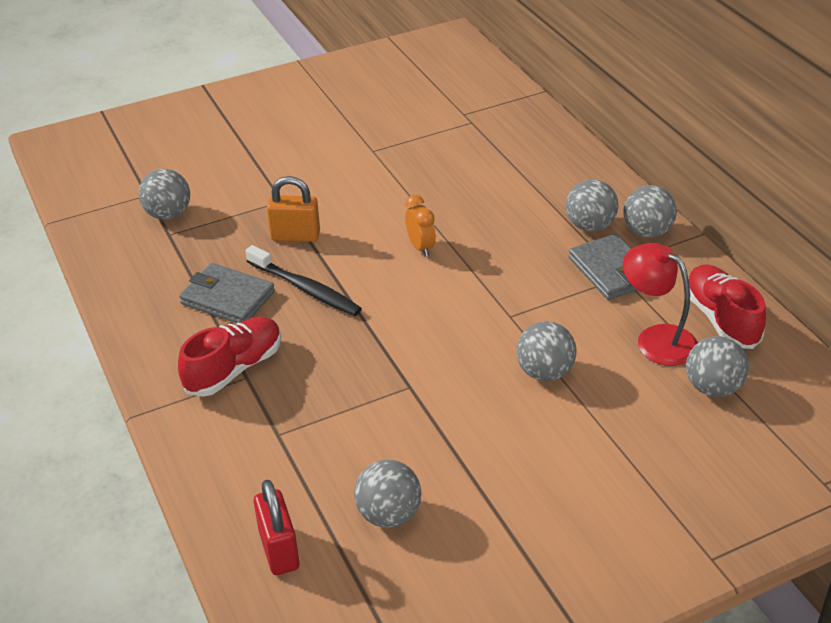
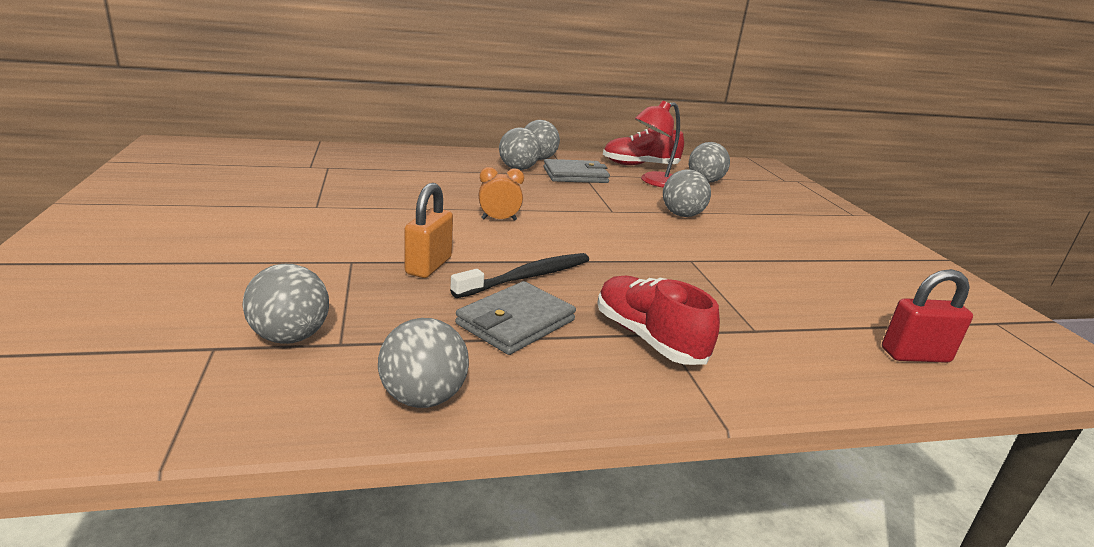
camera: 80 degrees left, 15 degrees down
(389, 514) = (850, 297): grey ball -> grey ball (423, 397)

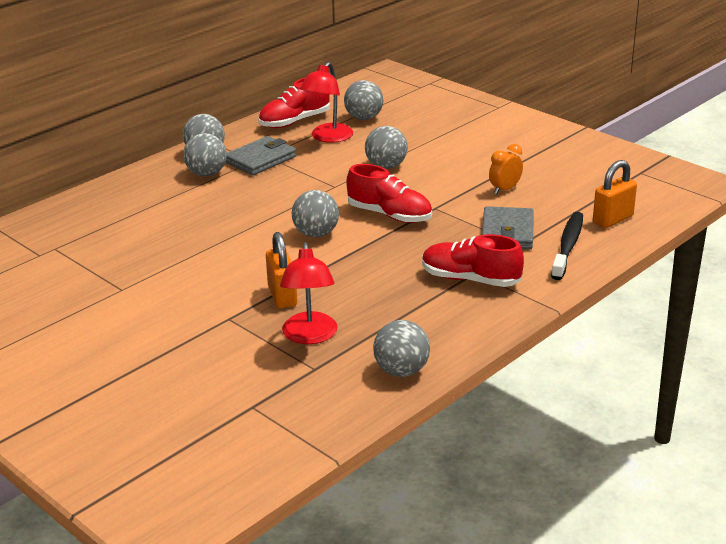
camera: 30 degrees left, 5 degrees up
(290, 337) = (281, 380): grey ball -> grey ball (316, 234)
(392, 310) = (310, 336): none -> red lamp
(499, 219) = (269, 235): orange clock -> orange clock (505, 189)
(516, 322) = (389, 307): grey wallet -> grey wallet (507, 232)
(527, 277) = (353, 273): black toothbrush -> black toothbrush (568, 246)
(634, 248) = (389, 215): none -> red shoe
(915, 355) = (613, 219): red padlock -> orange padlock

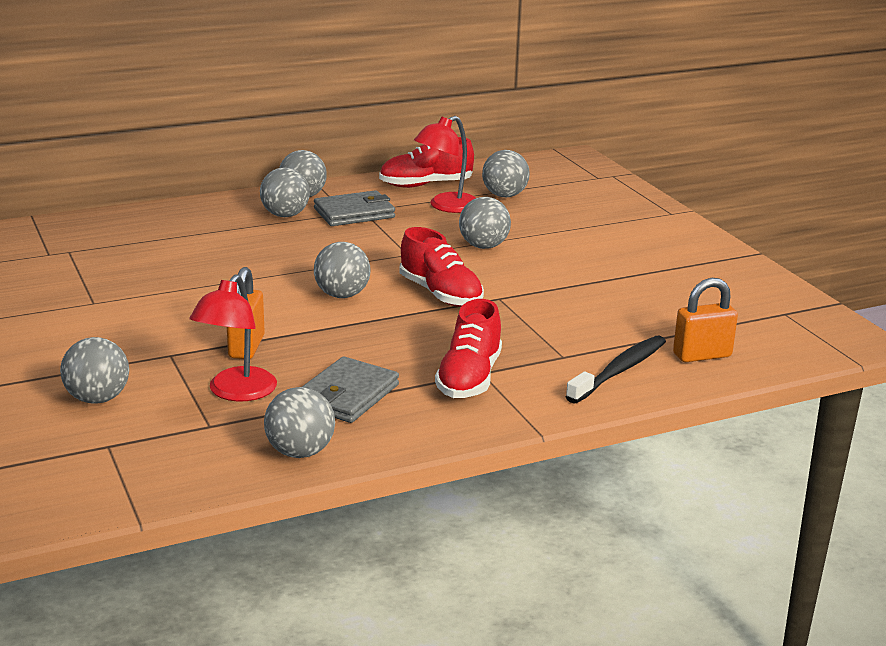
camera: 20 degrees right, 5 degrees down
(206, 370) = (97, 399): none -> grey ball
(470, 279) = (469, 378): red shoe -> red shoe turned 120 degrees counterclockwise
(505, 189) = (598, 297): orange clock -> none
(507, 232) = (560, 340): grey wallet -> grey wallet (347, 395)

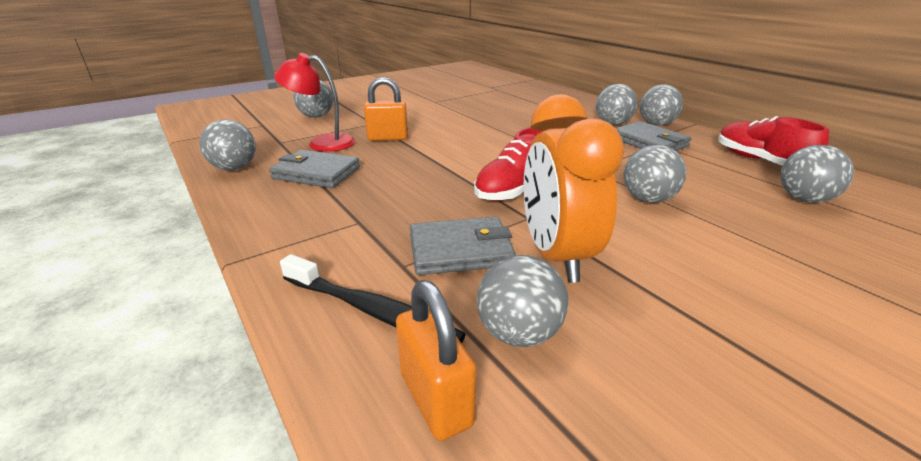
camera: 80 degrees right, 5 degrees up
(342, 295) = (486, 154): grey ball -> grey ball (518, 333)
(446, 206) = (722, 174): red lamp -> none
(469, 378) = (345, 217): red shoe -> none
(546, 332) = (460, 250): none -> grey wallet
(563, 298) = (556, 256): none -> orange clock

